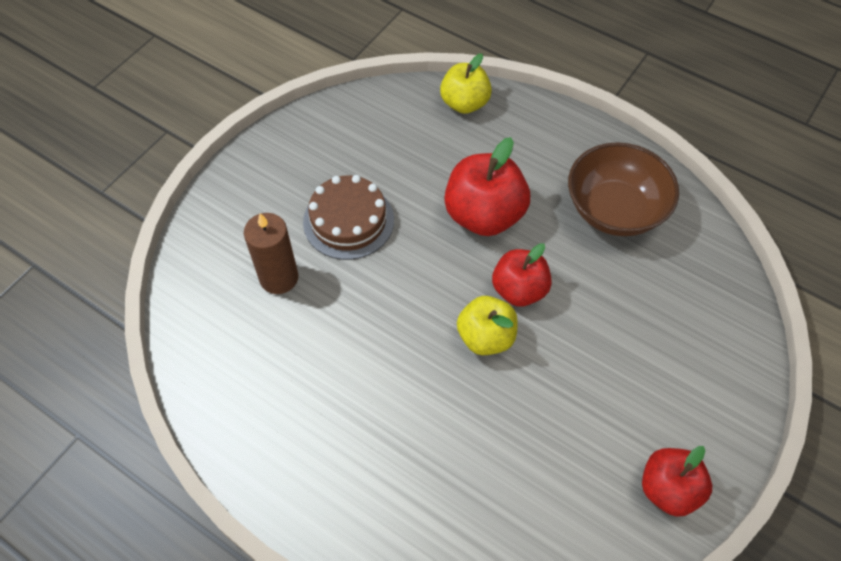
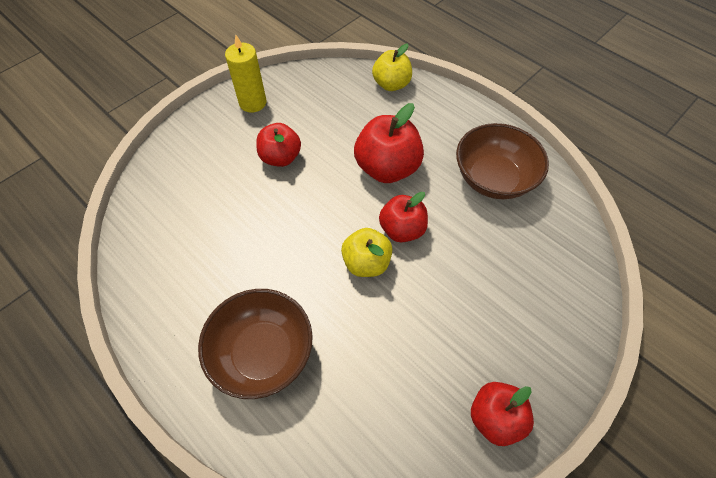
camera: 10 degrees right, 0 degrees up
(279, 277) = (216, 192): brown candle -> none
(293, 152) = (253, 103): none -> yellow candle
(348, 221) = (280, 157): brown cake -> red apple
(390, 463) = (263, 353): none -> brown bowl

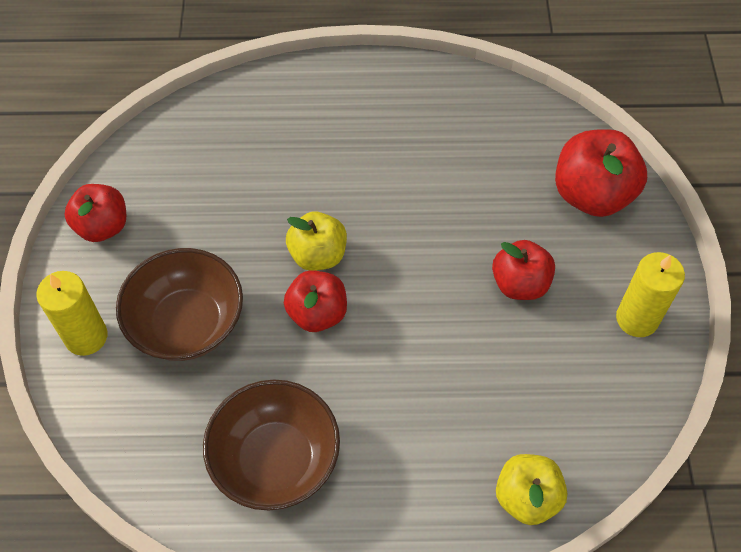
camera: 135 degrees right, 0 degrees up
(263, 353) = (324, 128): brown bowl -> brown bowl (187, 323)
(387, 168) = (402, 369): red apple -> red apple (592, 195)
(561, 334) = (86, 337): none -> yellow candle

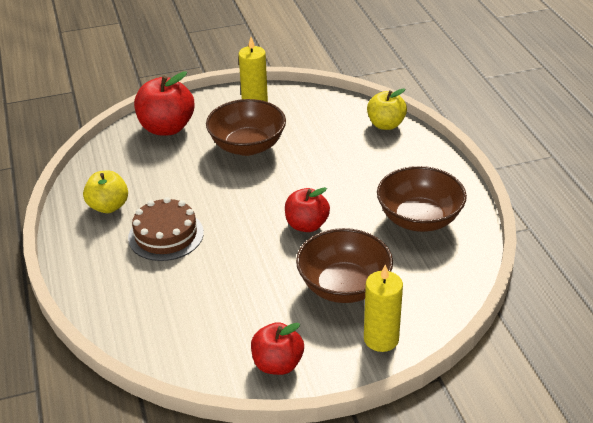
camera: 105 degrees left, 20 degrees down
(318, 255) = (259, 235): yellow apple -> yellow apple (108, 206)
(356, 160) = (166, 235): none -> brown cake
(520, 284) = (247, 146): red apple -> brown bowl

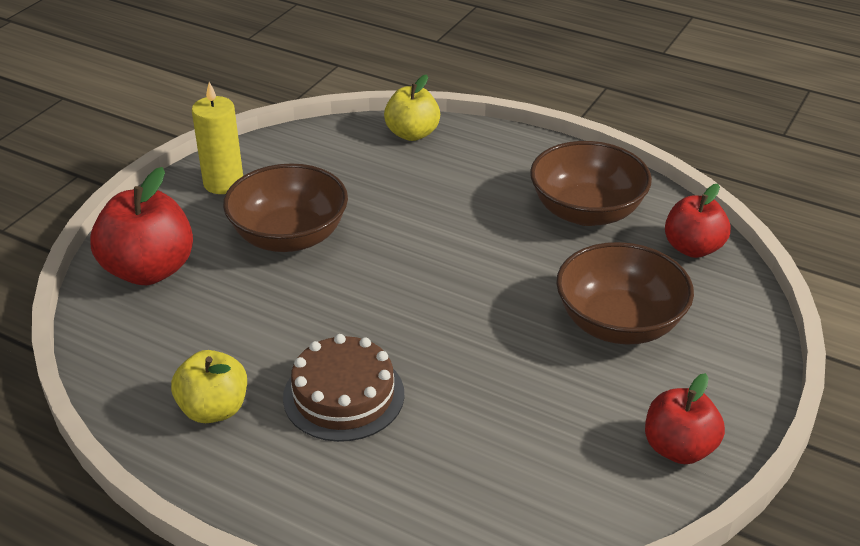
camera: 45 degrees left, 0 degrees up
(306, 225) = (487, 284): red apple -> red apple (692, 248)
(381, 339) = (728, 351): yellow candle -> none

